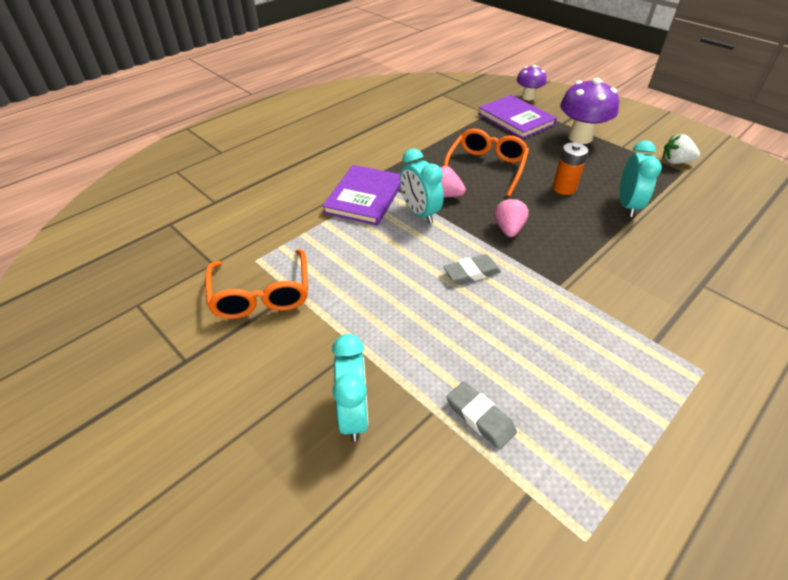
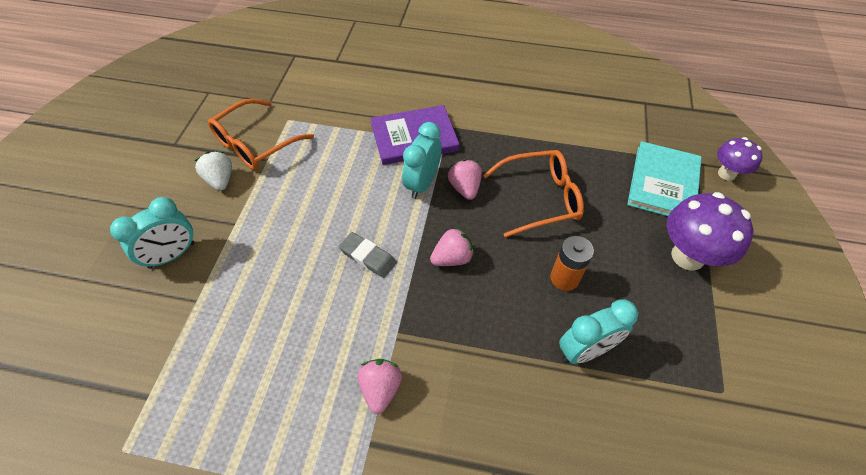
camera: 55 degrees right, 10 degrees up
(480, 417) = (205, 334): grey eraser -> none
(516, 119) = (663, 183): purple book -> turquoise book
(608, 315) = (380, 389): none -> pink strawberry
(675, 162) = (738, 377): white strawberry -> white strawberry (220, 180)

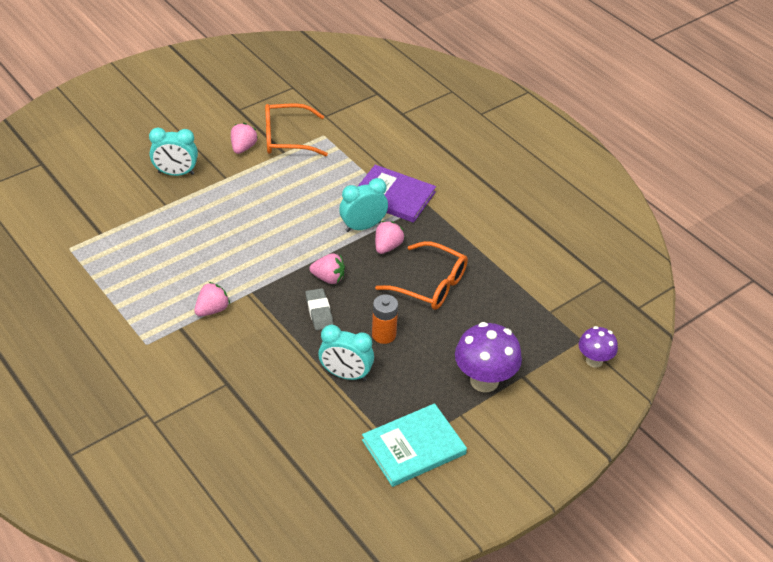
camera: 40 degrees right, 10 degrees down
(220, 180) = (243, 148): white strawberry -> pink strawberry
(368, 257) = (280, 244): grey eraser -> grey eraser (319, 312)
(663, 183) = (534, 334): turquoise book -> turquoise book (414, 447)

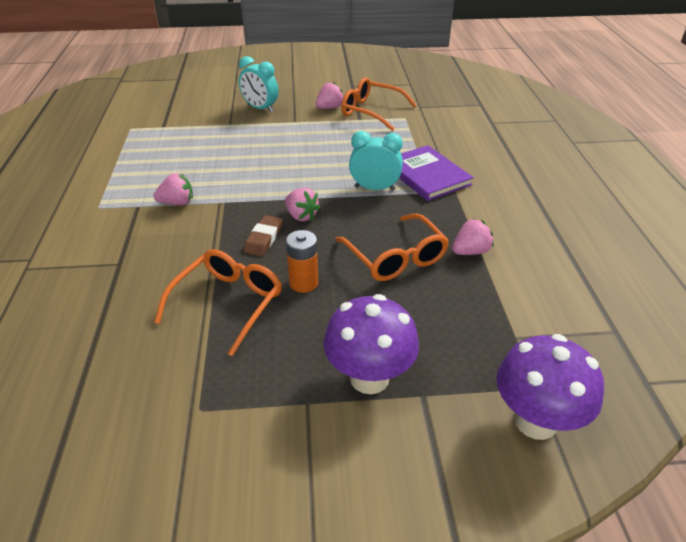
camera: 35 degrees right, 5 degrees down
(319, 312) = (263, 239): grey eraser -> brown eraser
(345, 375) = (228, 303): turquoise clock -> orange glasses
(387, 247) = (382, 211): pink strawberry -> pink strawberry (470, 251)
(414, 447) = (218, 413): turquoise book -> none
(594, 361) = (535, 421): purple mushroom -> purple mushroom, size x1.66

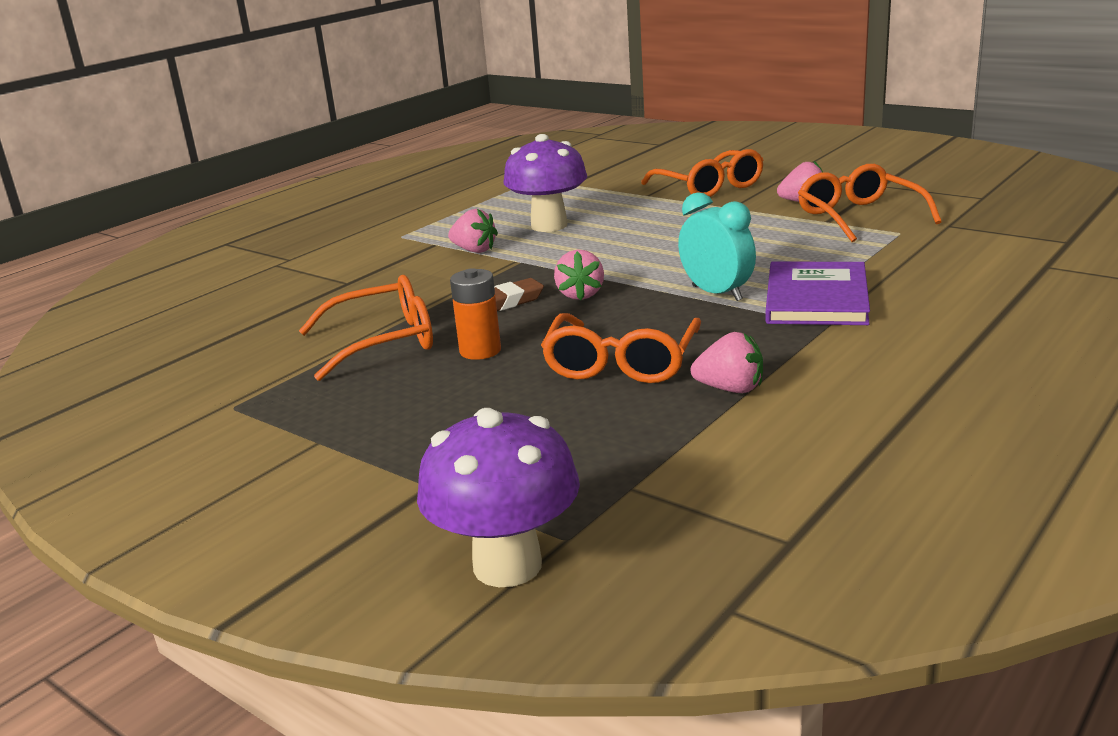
camera: 45 degrees right, 15 degrees down
(260, 108) = (709, 187): turquoise clock -> orange glasses
(369, 378) = (404, 449): purple mushroom -> purple mushroom (549, 225)

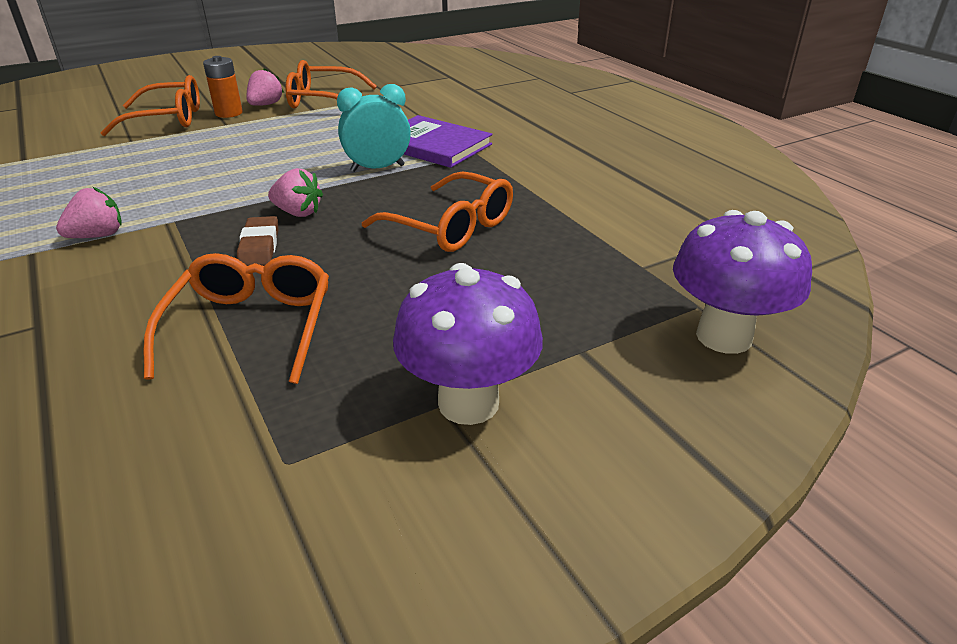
camera: 70 degrees left, 10 degrees up
(480, 351) = (348, 279): orange battery -> orange battery (229, 113)
(549, 225) = (111, 190): purple mushroom -> purple mushroom (468, 403)
(730, 389) = (534, 202): pink strawberry -> none

